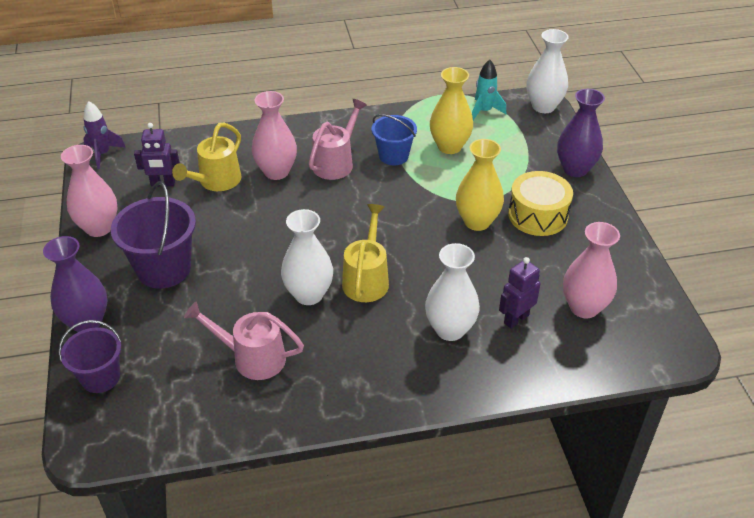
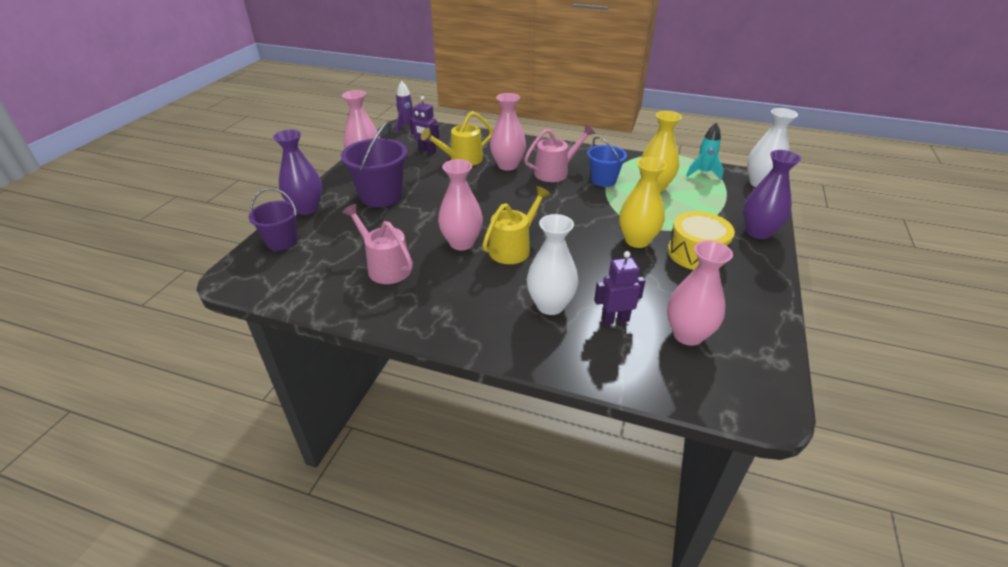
camera: 30 degrees right, 5 degrees down
(309, 294) = (461, 243): white vase -> pink vase

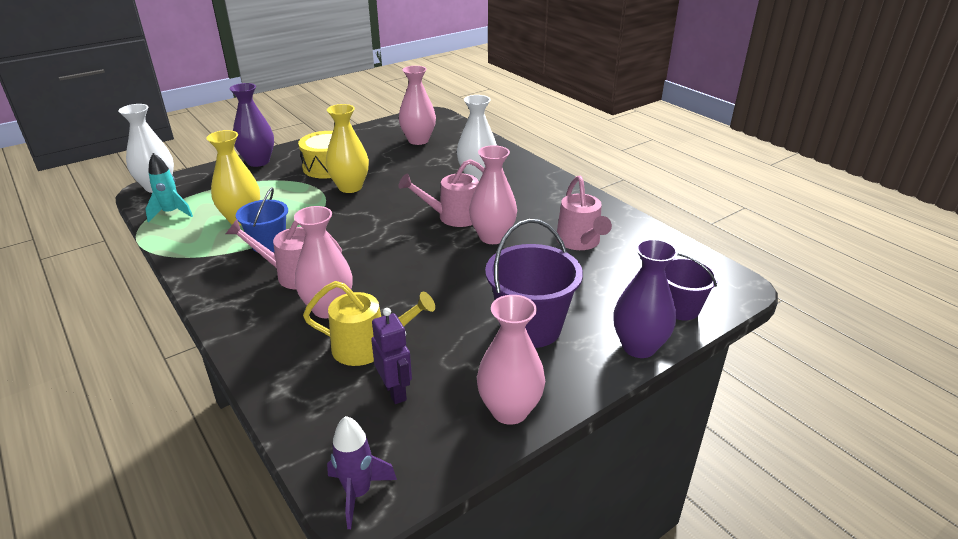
camera: 145 degrees left, 5 degrees down
(514, 248) = (452, 217): yellow watering can -> pink watering can
(615, 319) = (447, 158): purple robot -> none

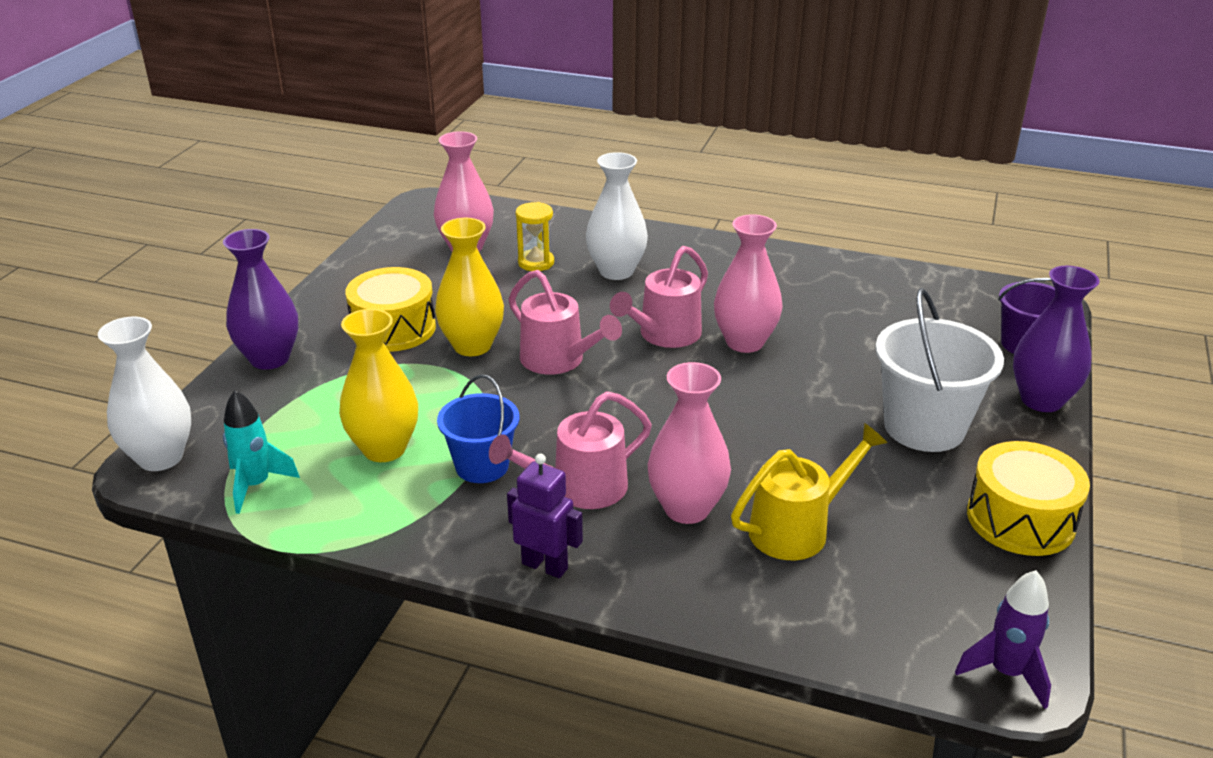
camera: 35 degrees left, 0 degrees up
(395, 391) = (894, 559): purple robot -> purple robot (545, 566)
(441, 158) = (536, 263): none -> yellow hourglass
(509, 410) = (1020, 519): pink vase -> yellow drum
(530, 327) = (924, 427): purple bucket -> white bucket
(580, 242) = (843, 311): pink watering can -> pink watering can (559, 361)

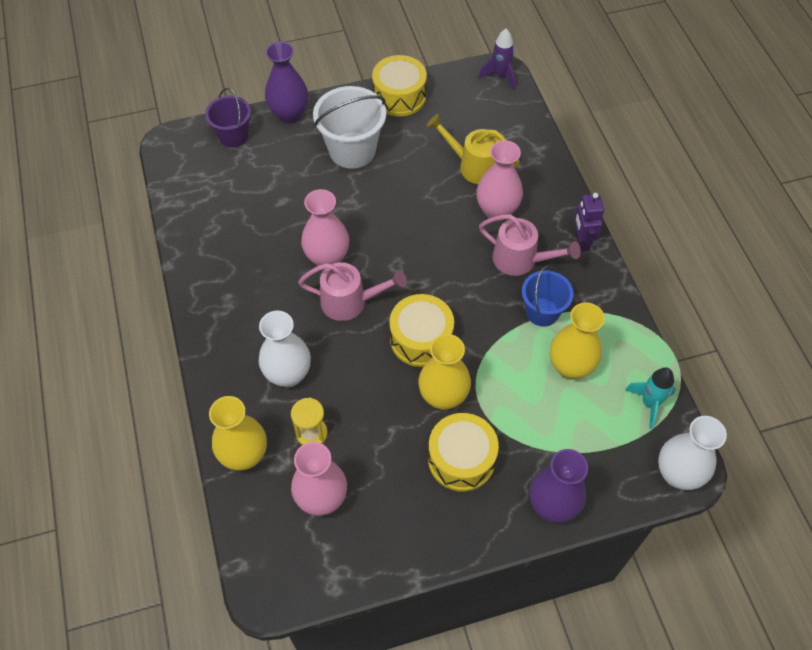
camera: 125 degrees left, 25 degrees up
(559, 227) = (244, 455): none -> yellow vase
(559, 361) = (421, 339): pink watering can -> yellow drum

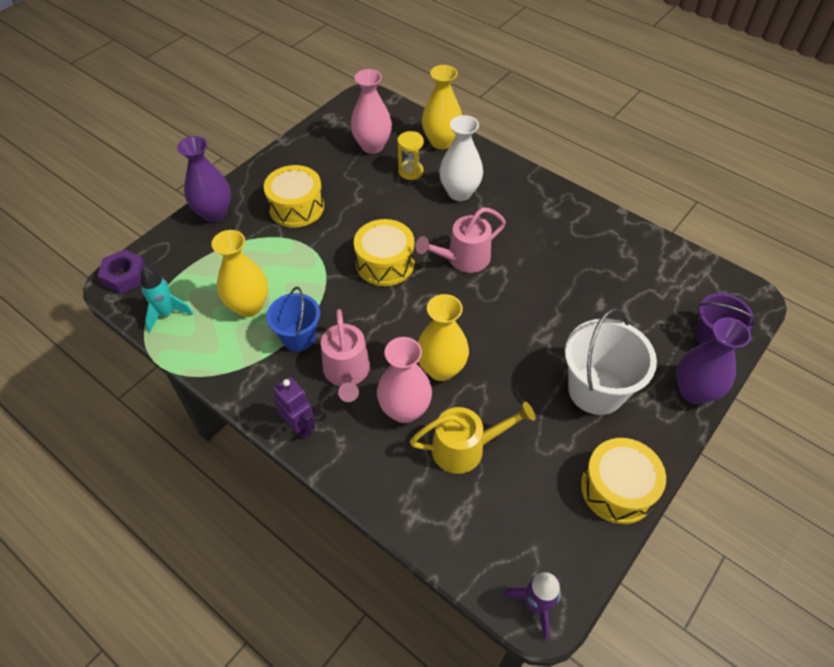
camera: 145 degrees right, 5 degrees down
(327, 258) = (513, 280): pink vase -> none
(443, 397) = (337, 235): yellow vase -> yellow vase (441, 369)
(521, 260) = (347, 373): pink watering can -> pink watering can turned 90 degrees counterclockwise
(677, 474) = (125, 276): white vase -> purple nut

